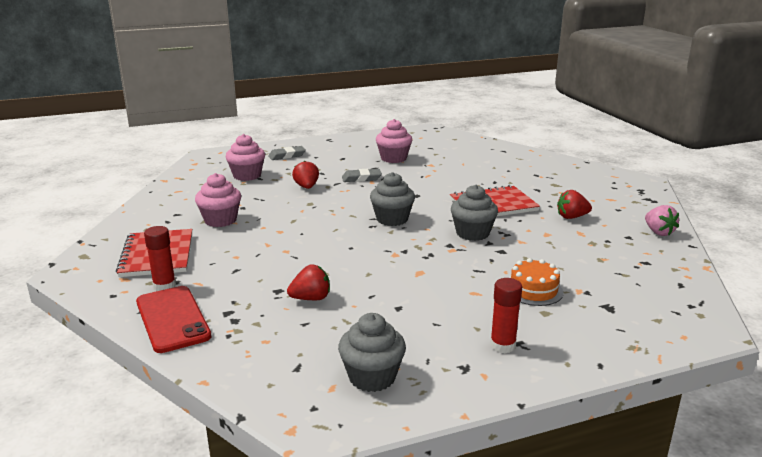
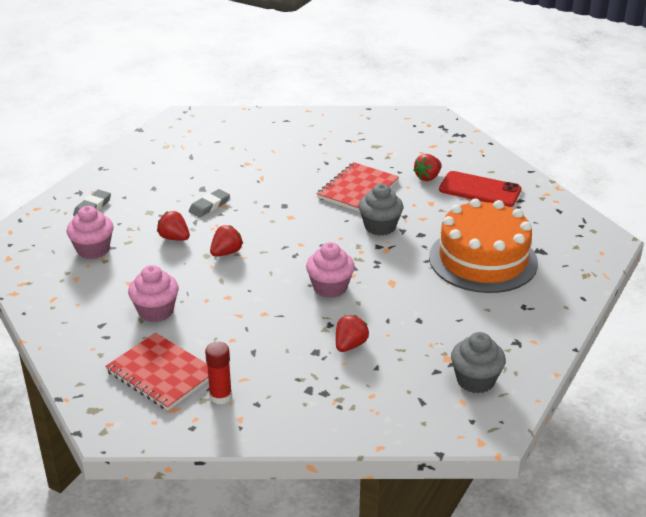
camera: 40 degrees left, 10 degrees up
(173, 319) = (277, 418): red phone -> red phone (480, 190)
(325, 207) = (226, 253): none -> red strawberry
(392, 219) = (301, 241): grey cupcake -> none
(393, 158) = (203, 169): pink cupcake -> pink cupcake (330, 287)
(502, 345) = (517, 314): red glue stick -> none
(533, 290) = (483, 260): orange cake -> orange cake, size x2.20
(658, 232) = (498, 167): pink strawberry -> none

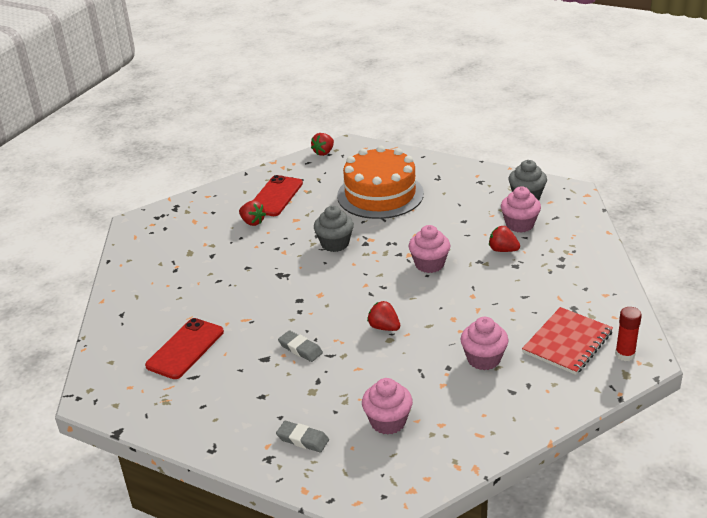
camera: 90 degrees left, 0 degrees up
(174, 238) = (361, 365): red strawberry -> red strawberry (324, 152)
(220, 396) = (584, 307): red glue stick -> red glue stick (625, 354)
(229, 151) = (185, 349): none -> red phone
(358, 189) = (271, 259): red notebook -> none
(406, 366) = (519, 224): none -> pink cupcake

